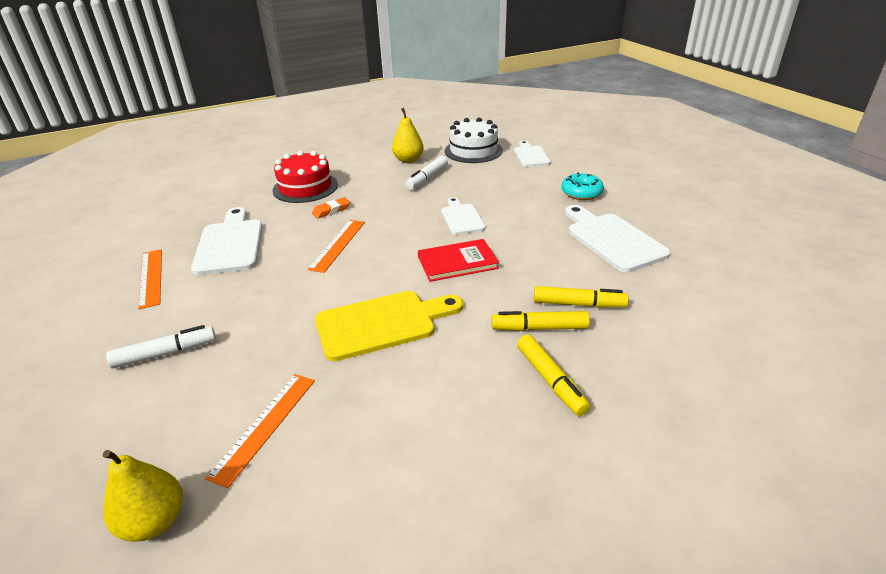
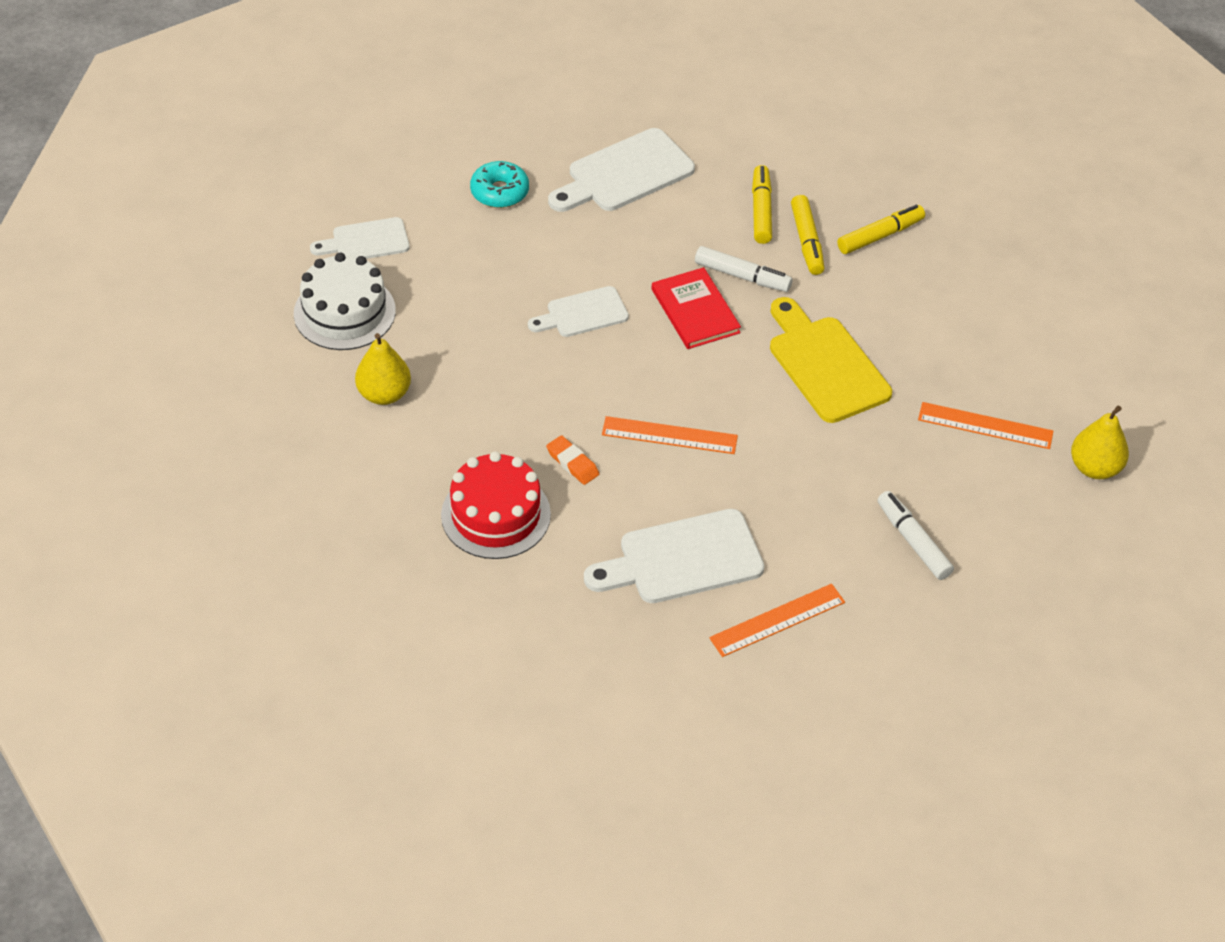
camera: 100 degrees left, 15 degrees up
(427, 178) = (456, 362): white marker -> white marker (742, 276)

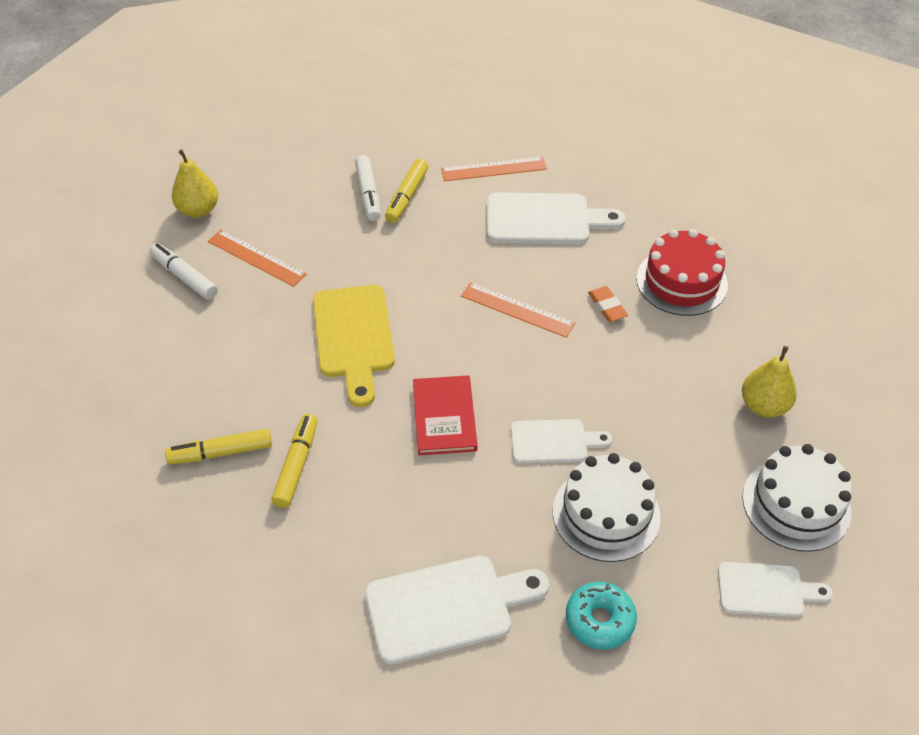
camera: 160 degrees left, 0 degrees up
(516, 266) = (606, 514): none -> white cake
(742, 276) = (381, 443): white marker -> white marker (185, 277)
(761, 211) = (322, 514): yellow marker -> yellow marker (407, 196)

